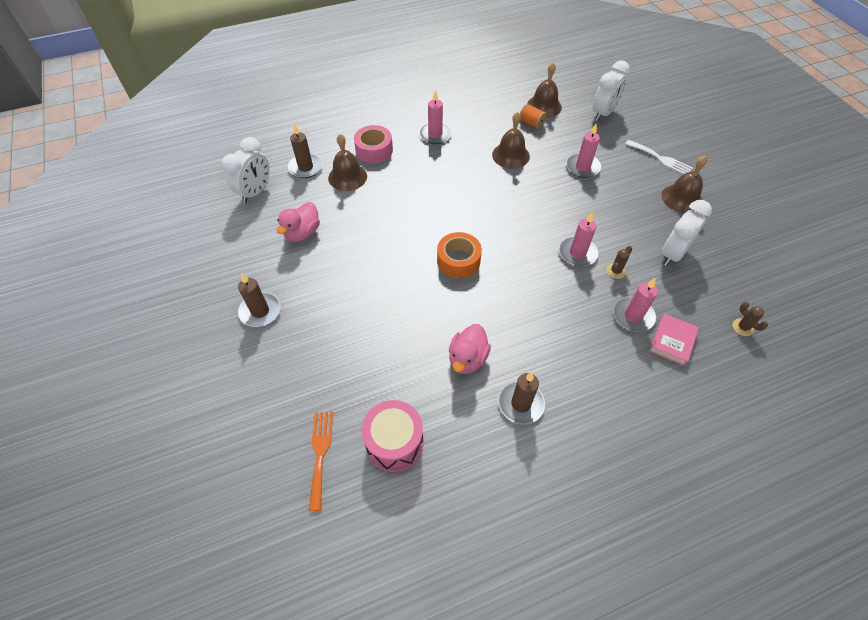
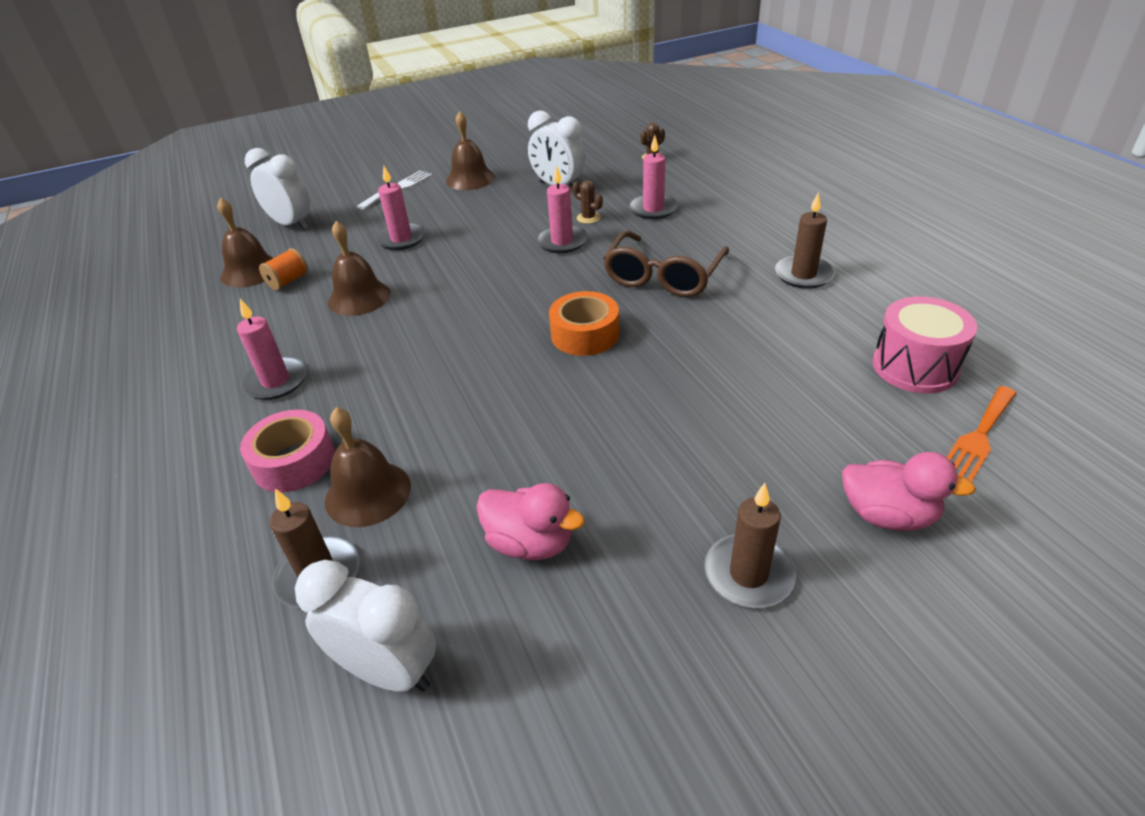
camera: 90 degrees left, 15 degrees down
(320, 454) = (978, 437): orange fork -> orange fork turned 45 degrees counterclockwise
(467, 359) = (756, 316): pink duck -> pink duck (887, 515)
(525, 310) = (663, 276): none -> brown glasses
(672, 342) = (681, 190): pink book -> none

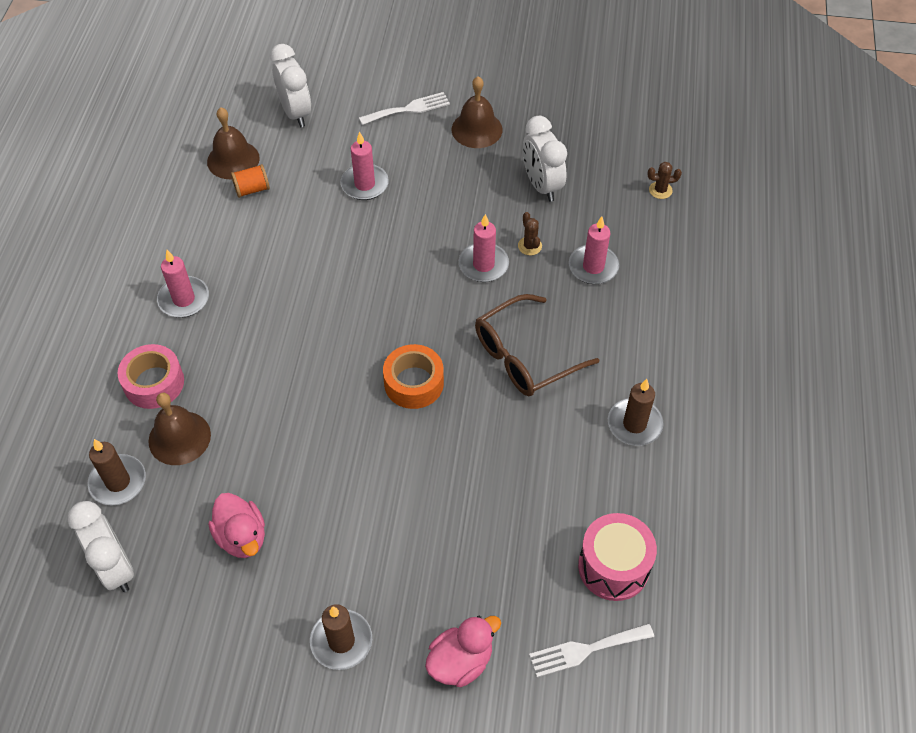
camera: 30 degrees right, 15 degrees up
(359, 297) = (289, 241): brown bell -> none
(887, 515) = (460, 661): pink duck -> pink duck turned 90 degrees counterclockwise
(978, 437) = (585, 650): orange fork -> white fork

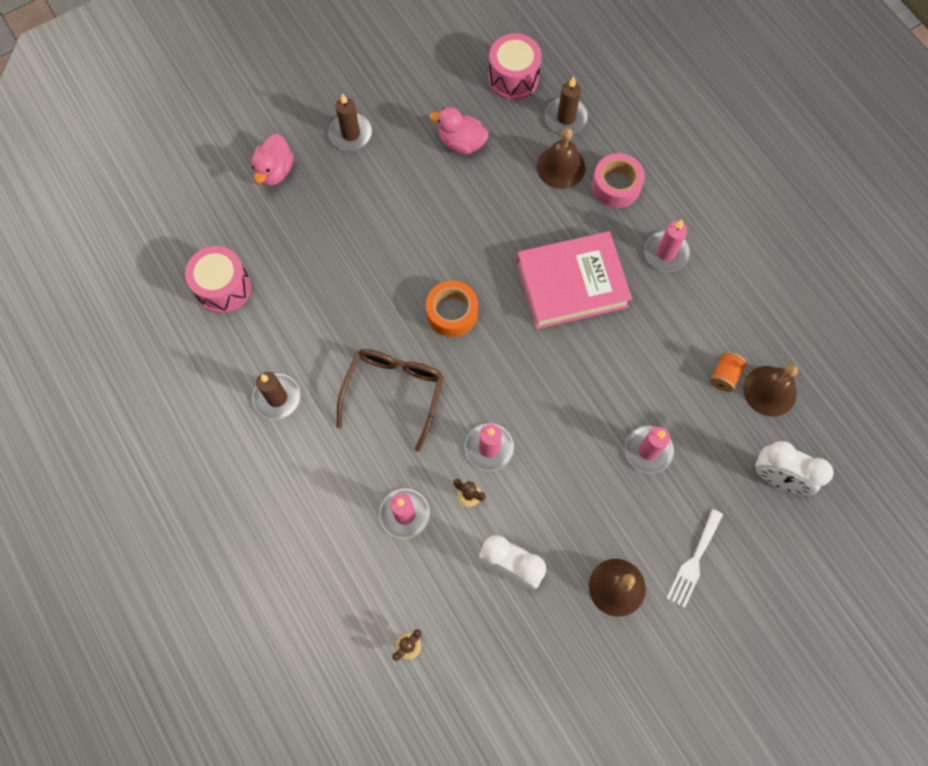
camera: 140 degrees right, 15 degrees up
(115, 567) = (513, 78): white clock -> pink drum
(288, 332) = (571, 284): none -> pink book
(585, 650) = (207, 228): white fork -> none

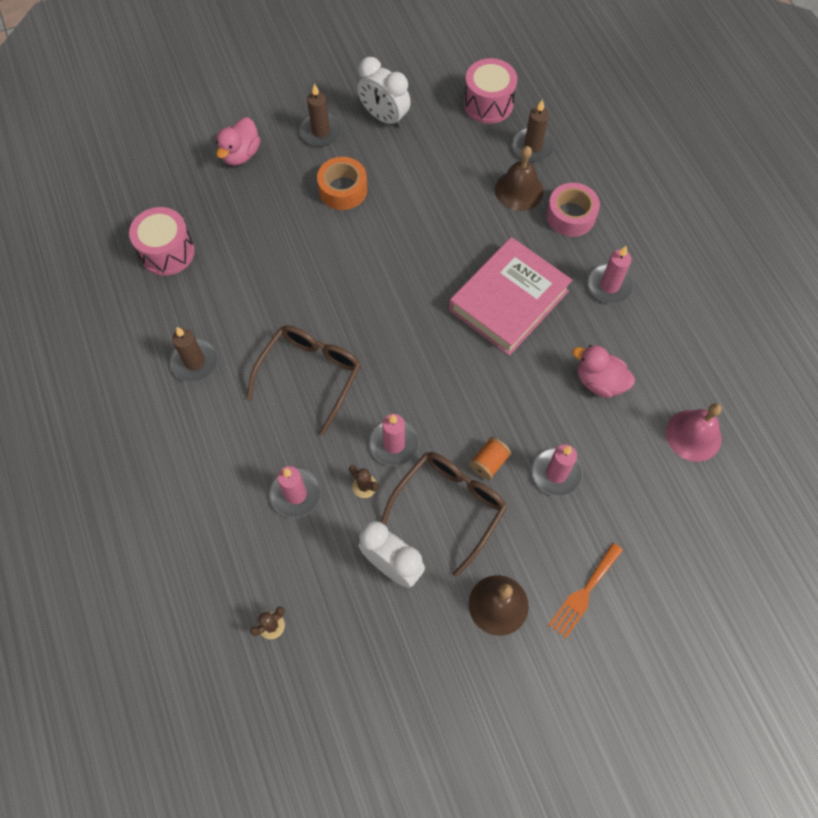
camera: 10 degrees right, 5 degrees down
(452, 313) = (384, 309): orange tape -> orange tape (343, 189)
(461, 143) = (426, 155): pink duck -> pink duck (599, 381)
(553, 501) = (449, 507): none -> brown glasses
(571, 284) = (508, 300): pink book -> pink book turned 45 degrees counterclockwise
(694, 561) = (584, 593): white fork -> orange fork
(724, 375) = (648, 413): orange spool -> orange spool (489, 463)
(769, 391) = (693, 435): brown bell -> pink bell
(777, 478) = (687, 523): white clock -> white clock (384, 117)

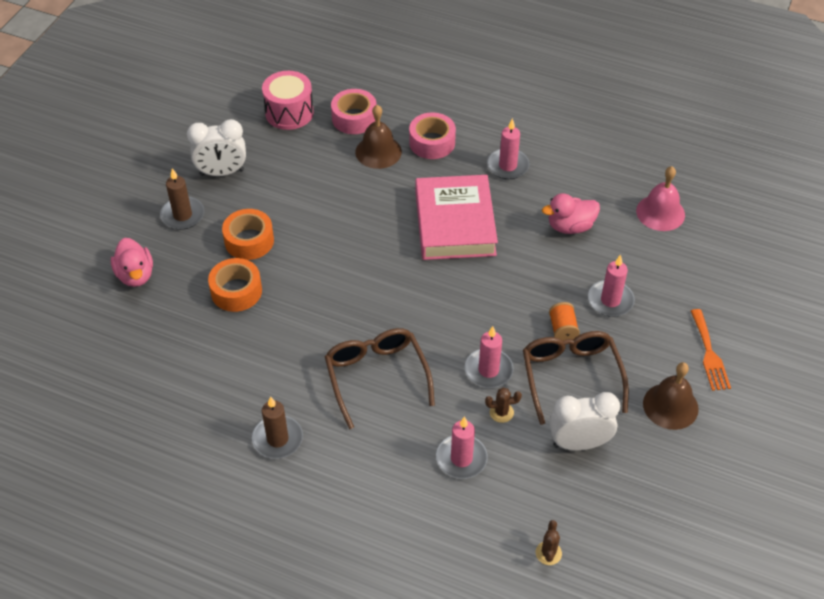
camera: 45 degrees left, 15 degrees down
(167, 252) = (159, 385): pink drum -> none
(291, 223) = (236, 291): none -> orange tape
(533, 146) = (354, 118): brown candle -> pink tape

